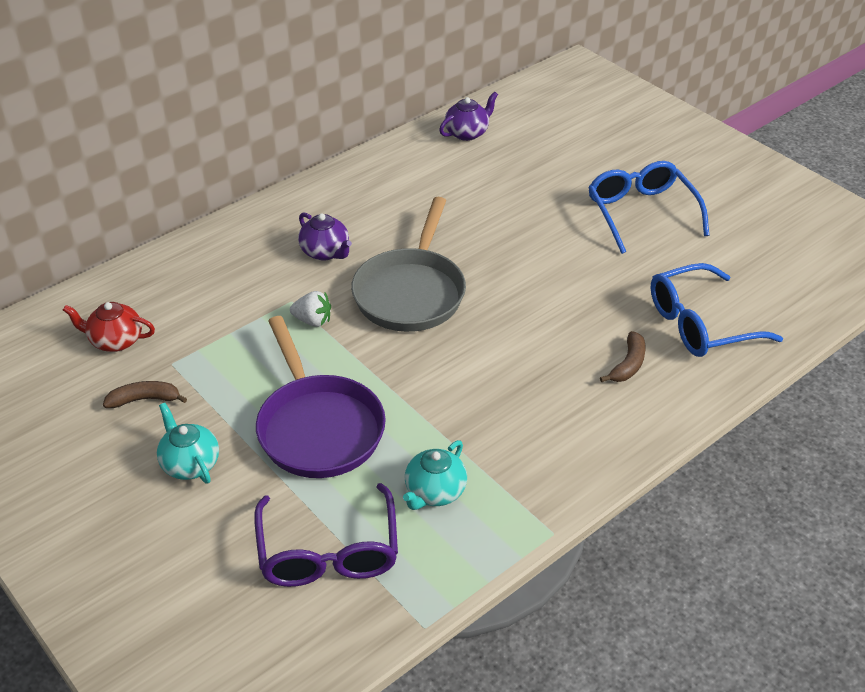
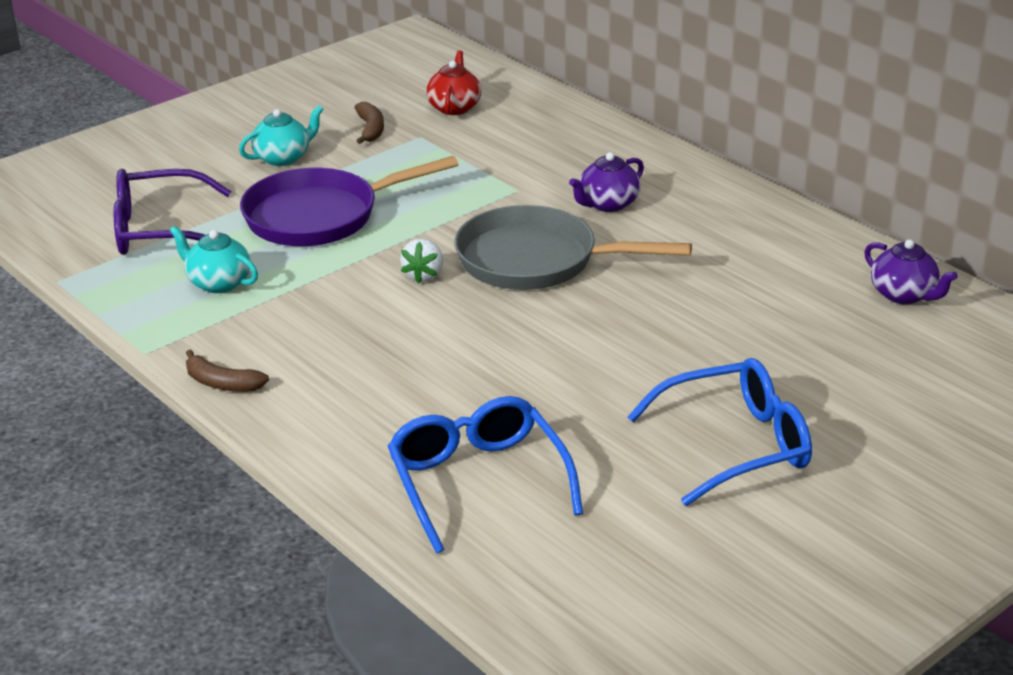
camera: 90 degrees right, 10 degrees down
(313, 321) = (484, 204): white strawberry -> white strawberry (424, 275)
(628, 365) = (399, 415): brown banana -> brown banana (222, 383)

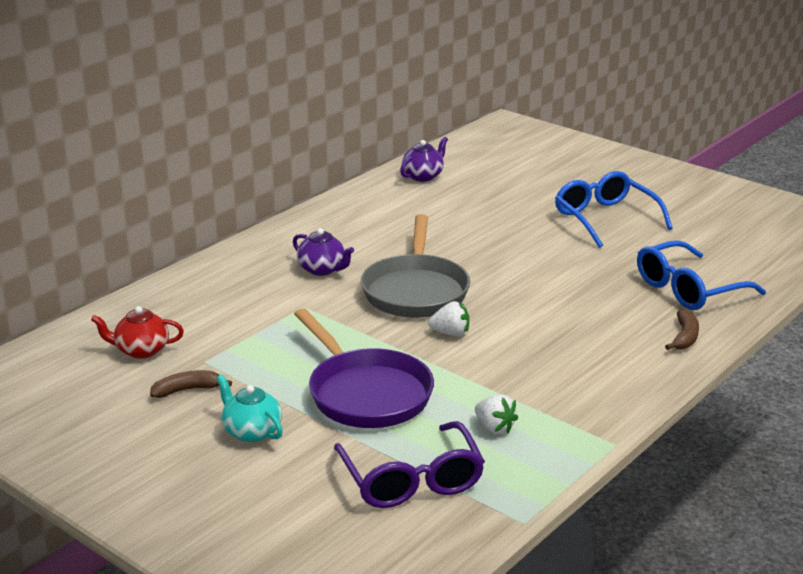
camera: 100 degrees left, 5 degrees down
(218, 283) = (494, 427): turquoise teapot -> white strawberry
(222, 383) = (637, 399): brown banana -> brown banana (684, 337)

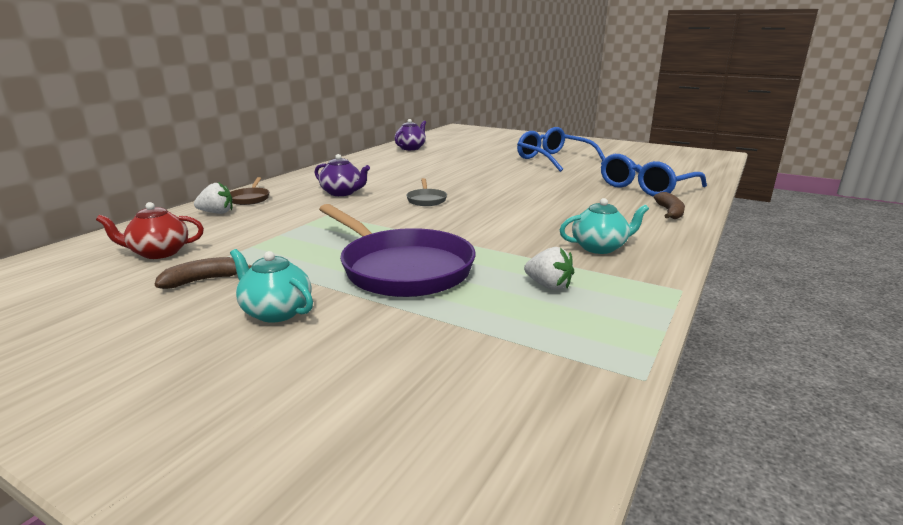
camera: 10 degrees left, 5 degrees down
(219, 271) = (250, 198): none -> brown pan
(411, 480) = (480, 344): purple glasses -> none
(415, 291) = (426, 200): grey pan -> grey pan, size x0.43
(450, 333) = (468, 222): white strawberry -> white strawberry (217, 213)
(571, 384) = (600, 247): none -> turquoise teapot

